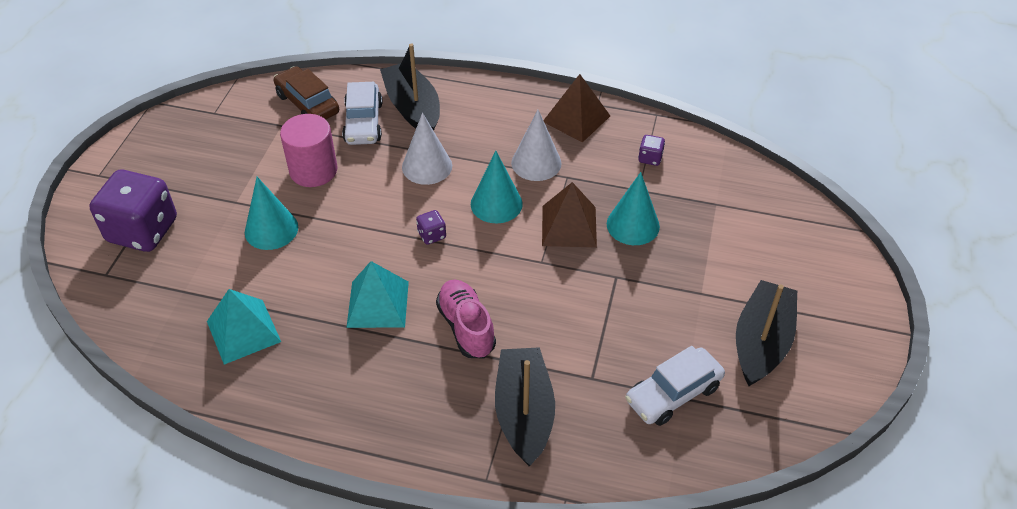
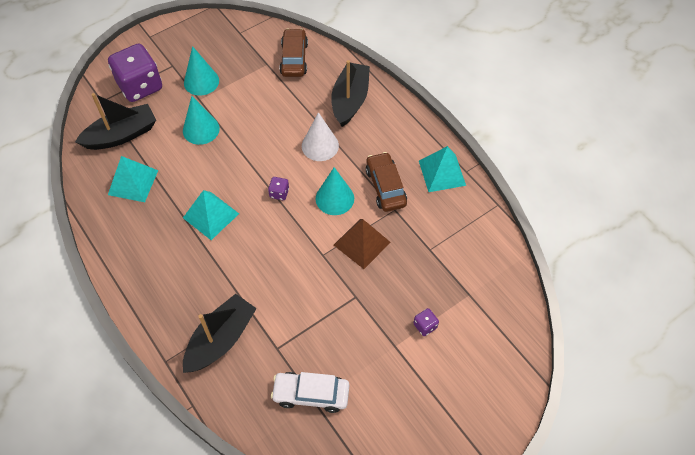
camera: 40 degrees right, 10 degrees up
(313, 170) = (256, 106): pink cylinder -> none
(363, 122) = (312, 92): white car -> none
(466, 327) = (241, 264): pink shoe -> none
(536, 163) = (385, 187): white cone -> brown car
(576, 118) = (442, 173): brown pyramid -> turquoise pyramid
(633, 225) = (400, 270): turquoise cone -> turquoise cone (201, 81)
(650, 158) = (460, 233): purple dice -> purple dice (425, 326)
(761, 342) = (397, 405): black boat -> black boat (121, 135)

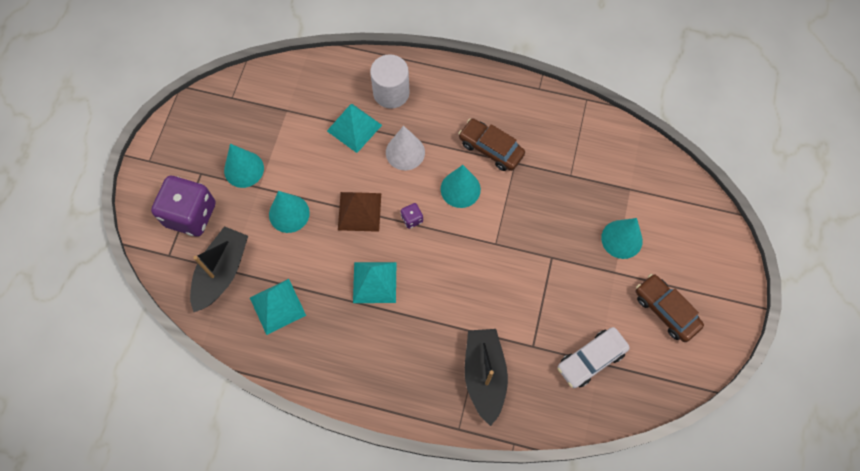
camera: 40 degrees left, 10 degrees up
(294, 58) = (306, 88): brown car -> brown car (665, 310)
(350, 100) = (391, 93): black boat -> white cylinder
(362, 243) = (516, 210): brown pyramid -> brown pyramid (359, 211)
(425, 326) = (621, 239): purple dice -> turquoise cone
(442, 173) = (522, 104): turquoise pyramid -> turquoise pyramid (354, 128)

